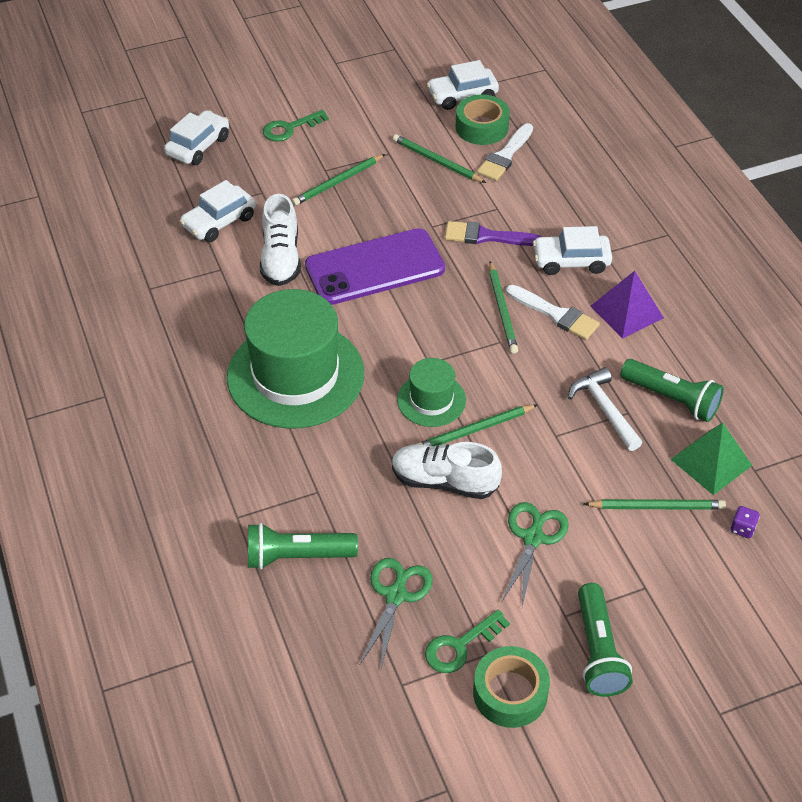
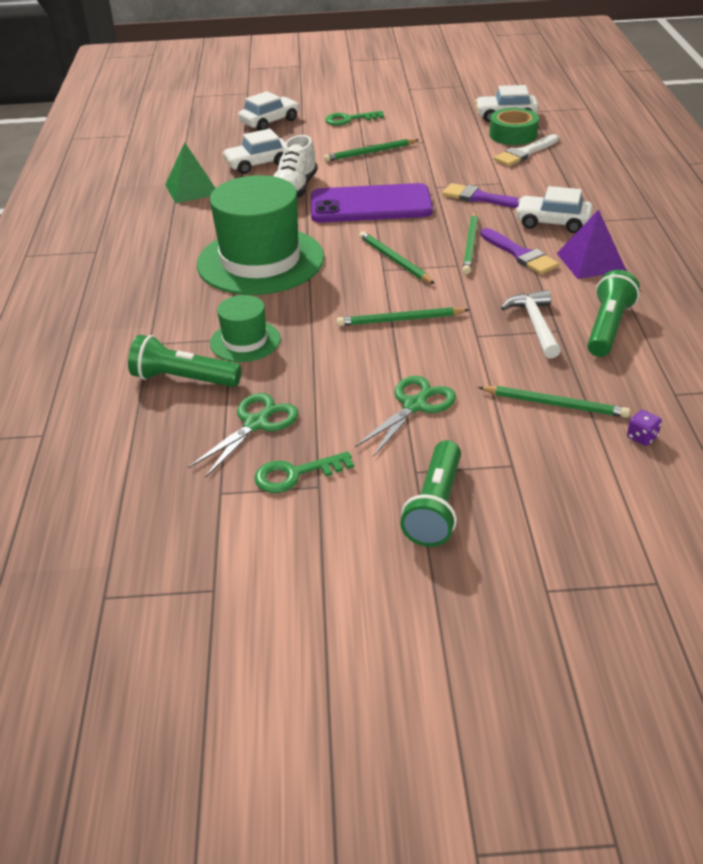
camera: 20 degrees right, 10 degrees down
(431, 400) = (371, 294): green hat -> green hat (245, 341)
(436, 161) = (462, 150): green pencil -> green pencil (394, 260)
(444, 481) = (351, 350): white shoe -> none
(510, 693) = (324, 522): green tape -> none
(556, 314) = (520, 254): white brush -> purple brush
(671, 399) = (608, 328): green flashlight -> green flashlight turned 120 degrees counterclockwise
(711, 462) = (629, 380): green pyramid -> green pyramid (192, 189)

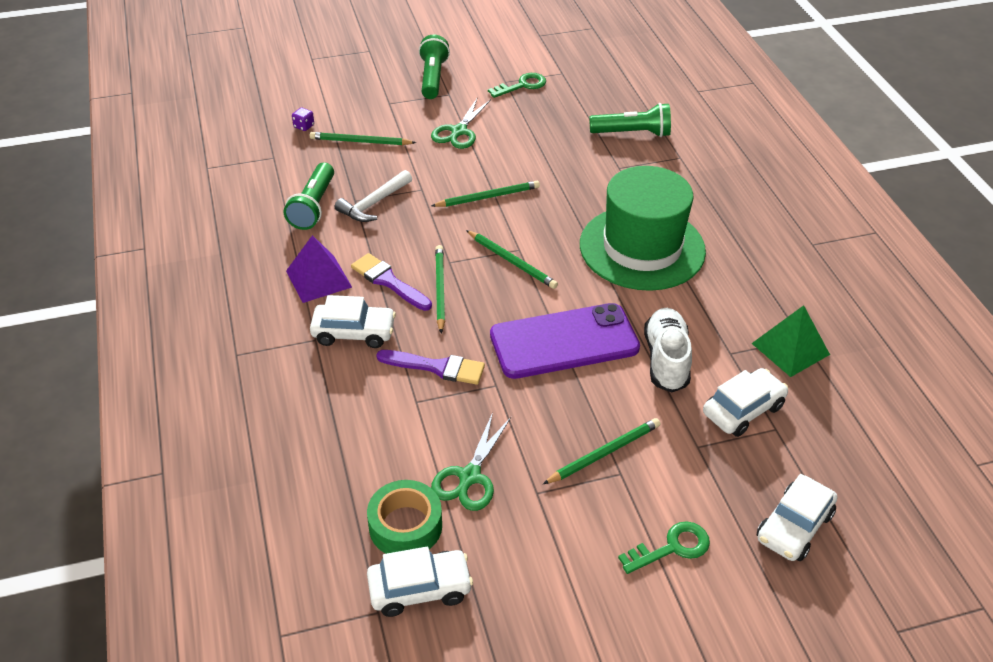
camera: 165 degrees right, 5 degrees up
(245, 341) = (606, 166): green hat -> none
(257, 423) = (562, 110): green scissors -> green scissors (469, 477)
(525, 153) = (386, 475): white brush -> none
(535, 325) = (374, 203): white hammer -> white hammer turned 60 degrees clockwise

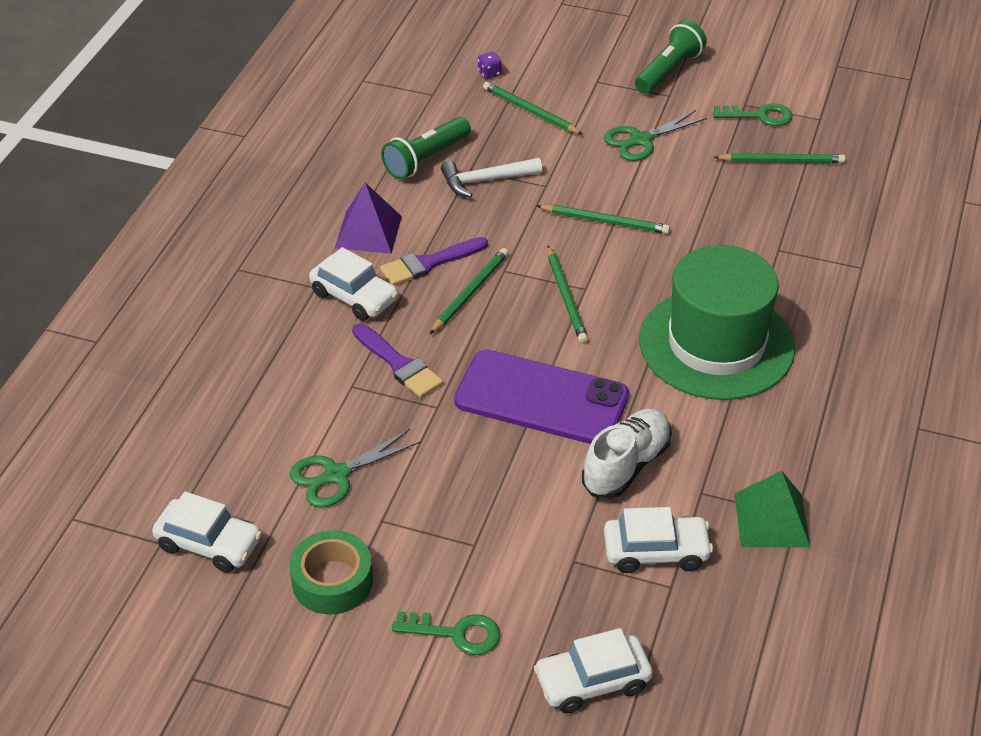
camera: 35 degrees right, 0 degrees up
(388, 281) = (429, 263): purple brush -> purple brush turned 105 degrees counterclockwise
(405, 526) = (244, 487): green tape -> green tape (332, 581)
(604, 453) = (477, 519): green pencil -> green pencil (781, 161)
(632, 133) = (833, 218): green flashlight -> none

